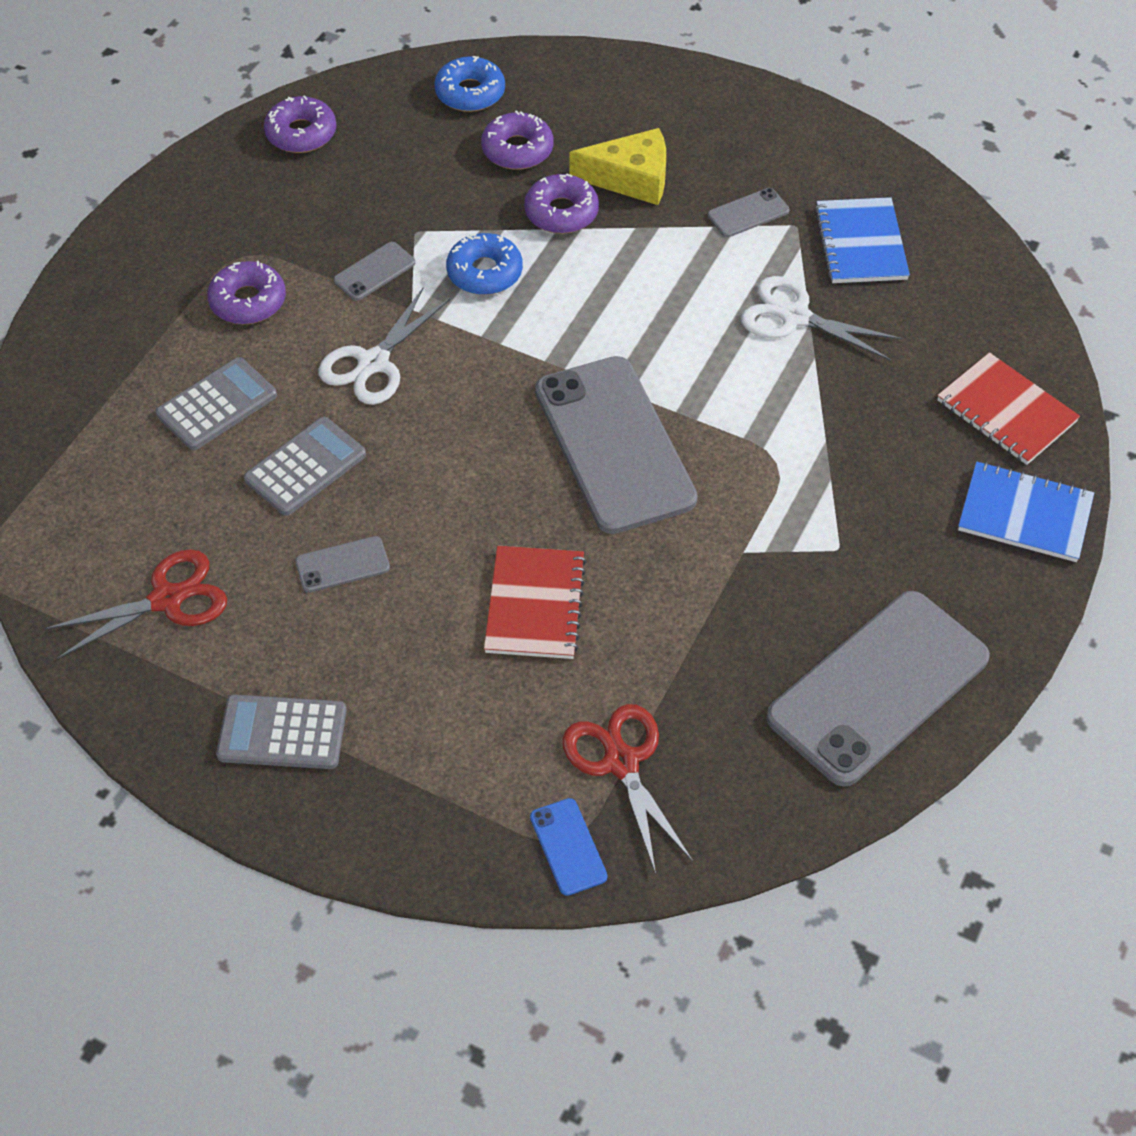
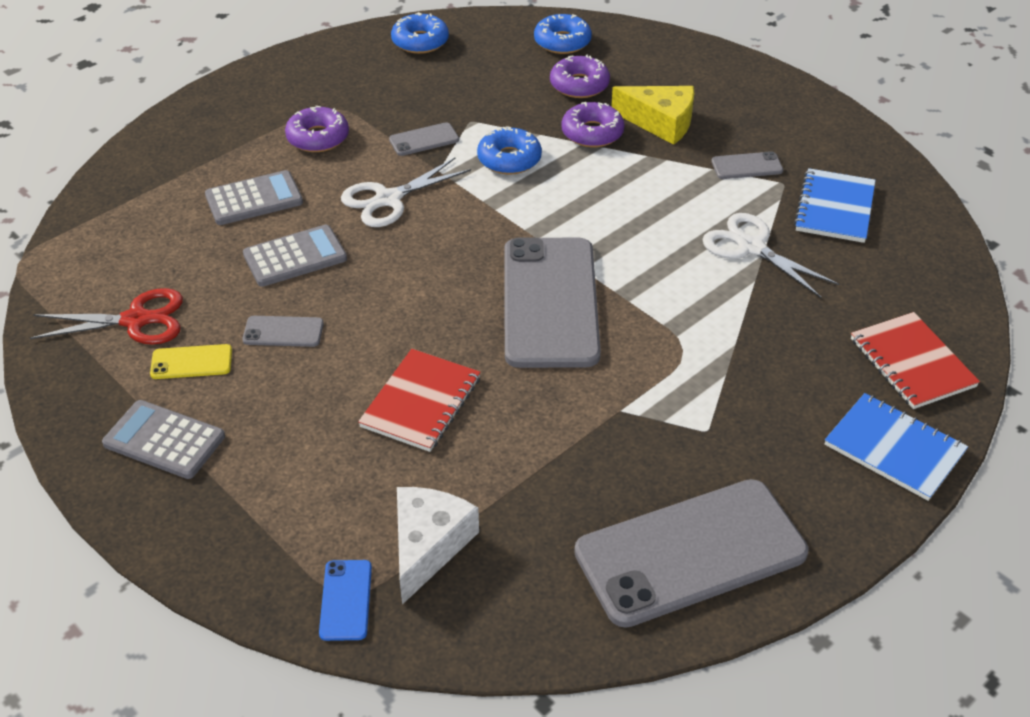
camera: 20 degrees right, 10 degrees down
(260, 632) = (191, 362): none -> yellow phone
(301, 133) = (420, 41): purple donut -> blue donut
(621, 762) = (428, 545): red scissors -> white cheese

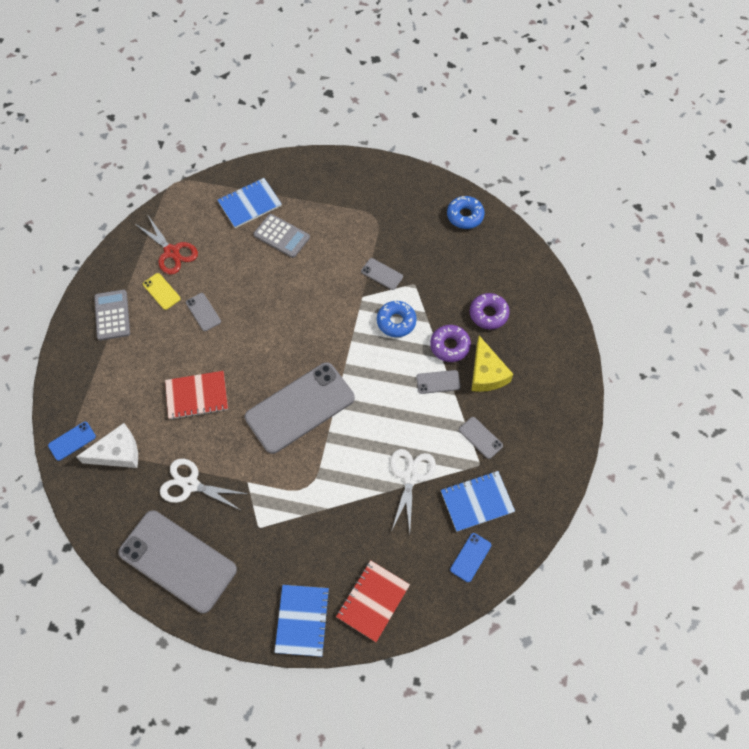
camera: 55 degrees right, 20 degrees up
(161, 205) = (249, 204): none -> blue notebook
(295, 257) = (254, 281): grey calculator -> none
(318, 138) = (347, 228): purple donut -> none
(388, 199) = (323, 290): white scissors -> white scissors (190, 484)
(562, 42) = (523, 281): blue donut -> none
(634, 164) = (438, 382): none -> grey phone
(909, 247) = (470, 557): none -> blue phone

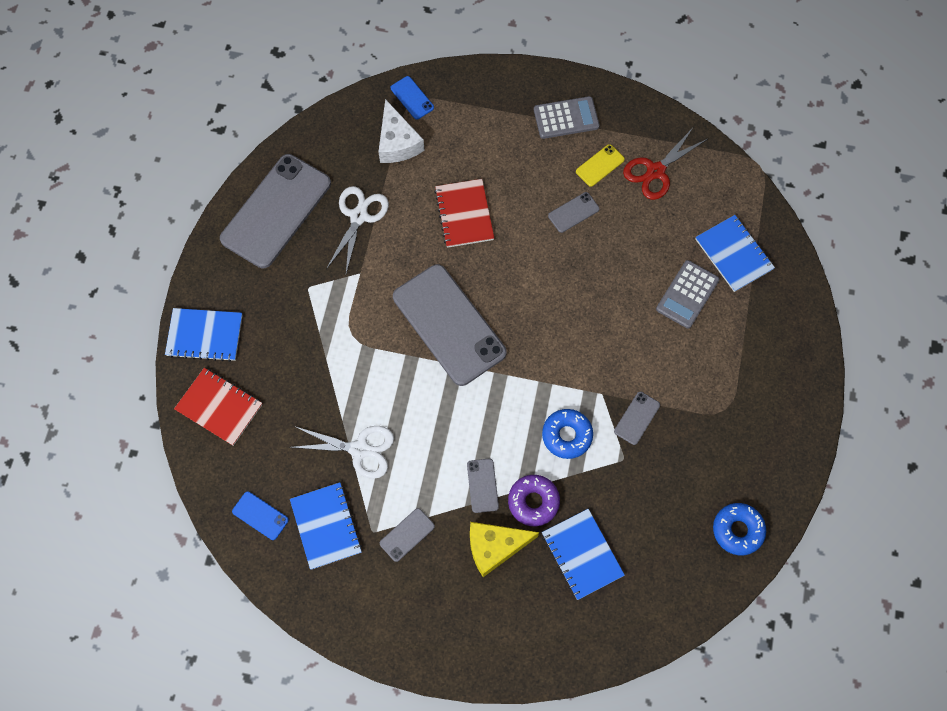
camera: 90 degrees right, 5 degrees up
(488, 314) = (582, 554): purple donut -> blue notebook

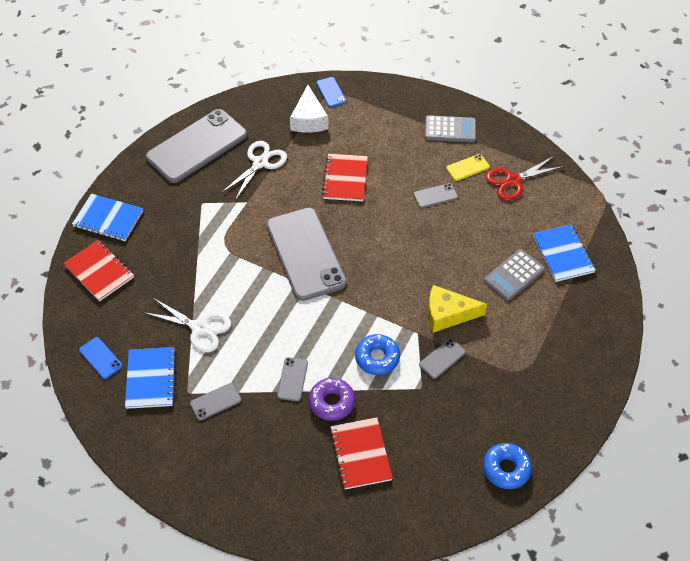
camera: 15 degrees right, 15 degrees down
(495, 547) = (287, 429): yellow cheese -> yellow cheese (447, 314)
(582, 554) = (360, 454): blue notebook -> red notebook

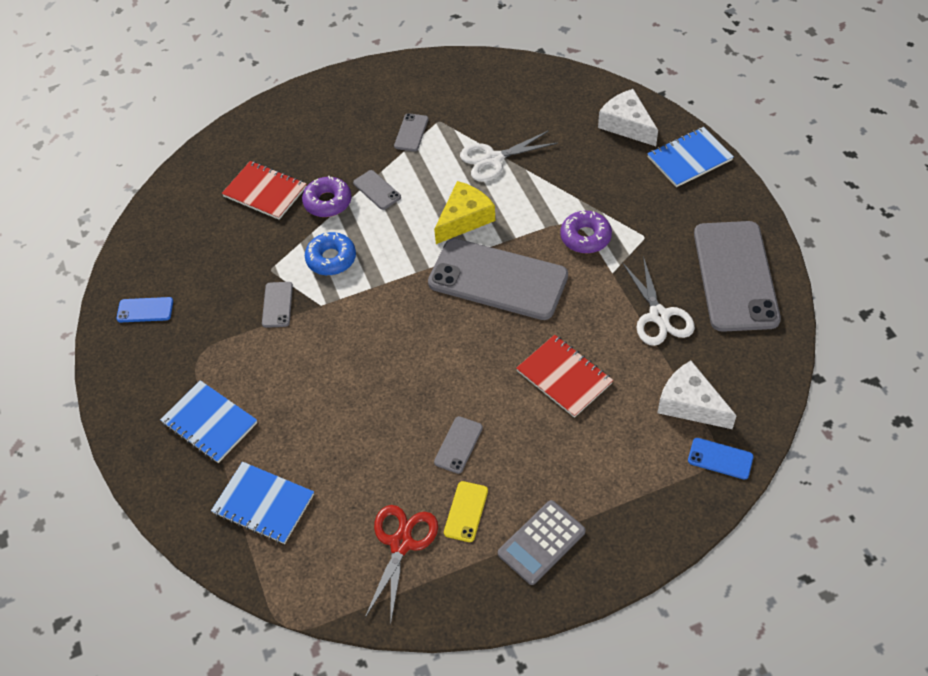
camera: 135 degrees right, 0 degrees up
(99, 271) = (627, 125): red notebook -> white cheese
(101, 358) = (529, 86): blue phone -> blue phone (145, 310)
(151, 379) = (476, 106): blue notebook -> blue notebook (209, 423)
(229, 231) = (585, 237): none -> purple donut
(447, 314) = (313, 343): yellow cheese -> yellow cheese (464, 219)
(506, 469) = (142, 274): blue donut -> none
(514, 275) = (291, 435): grey calculator -> none

